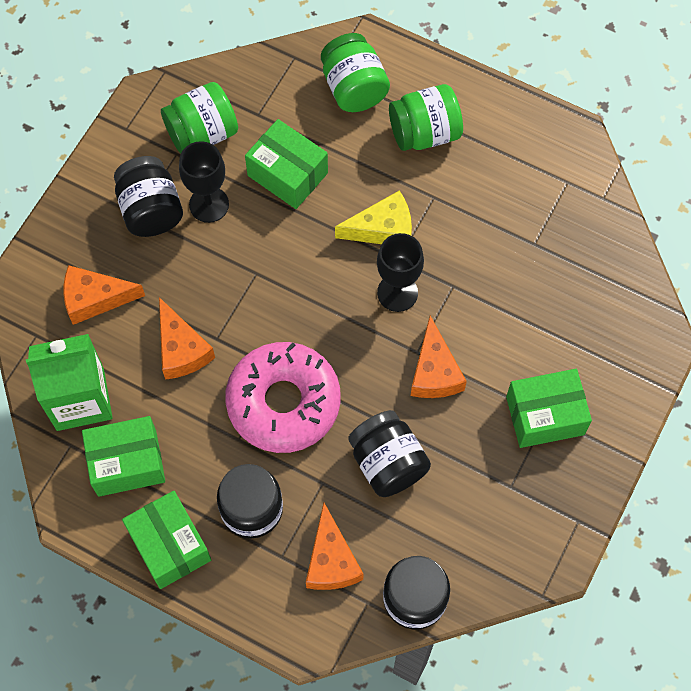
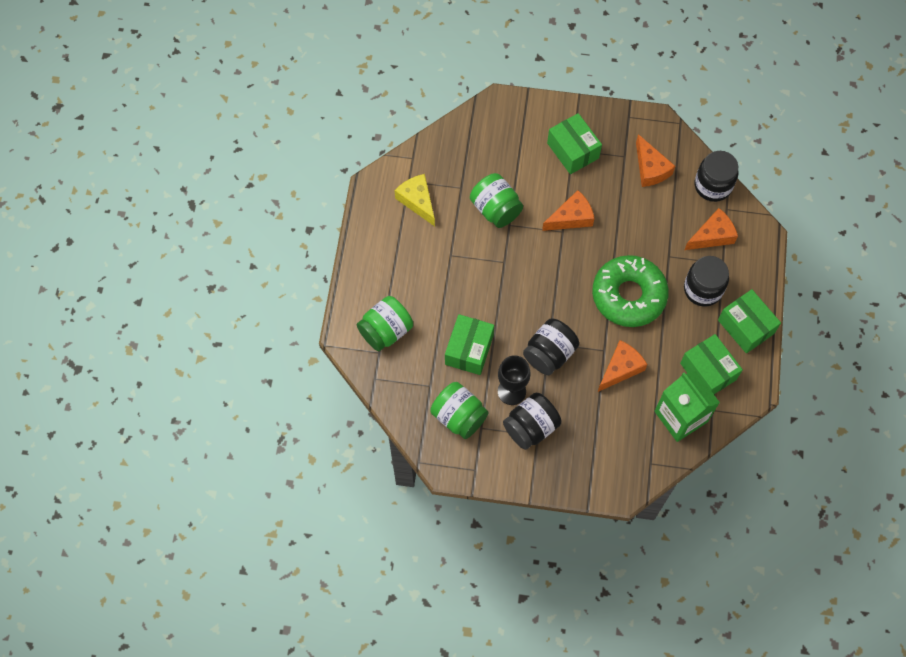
camera: 110 degrees left, 0 degrees up
(95, 299) = (609, 436): orange cheese -> orange cheese (650, 168)
(169, 545) = (746, 327): green box -> green box turned 75 degrees counterclockwise
(283, 402) = (628, 295): pink donut -> green donut
(383, 229) = (486, 278): yellow cheese -> yellow cheese (417, 201)
(388, 463) = (640, 225): black jar -> black jar (549, 354)
(397, 293) = (527, 255): black goblet -> none
(424, 133) = (404, 275): green jar -> green jar (495, 209)

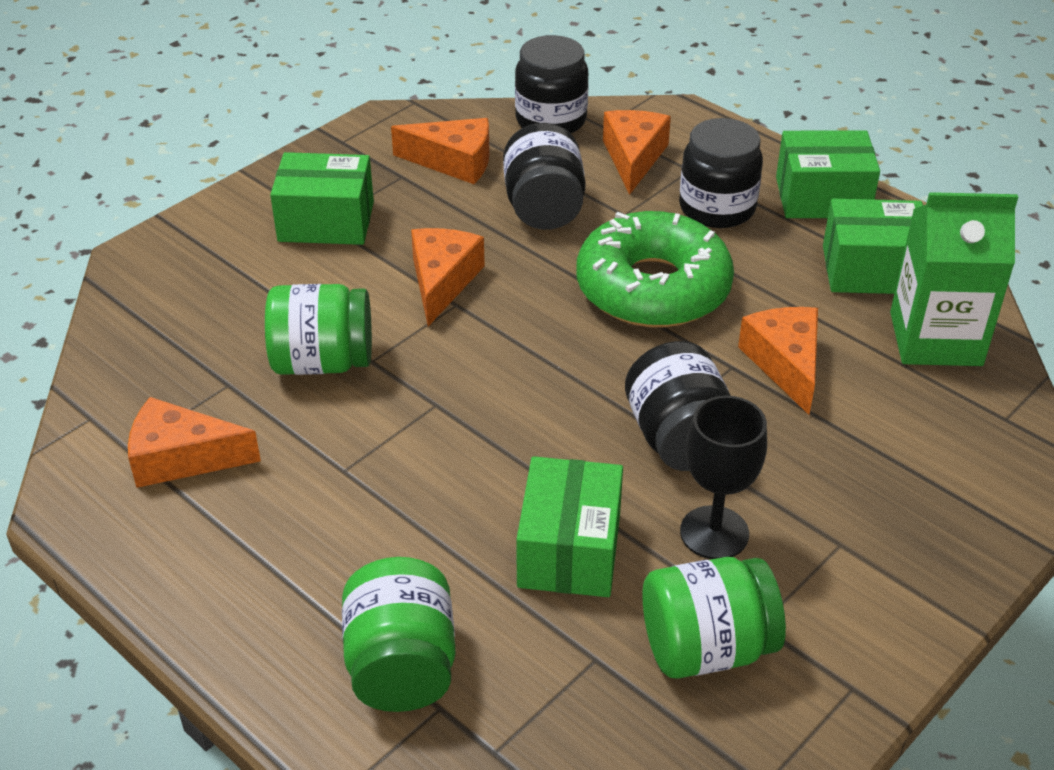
camera: 55 degrees left, 25 degrees down
(417, 201) = (182, 458): yellow cheese -> orange cheese
(469, 350) = (569, 550): green box -> green box turned 45 degrees clockwise
(531, 427) = (815, 544): black jar -> black jar (544, 208)

